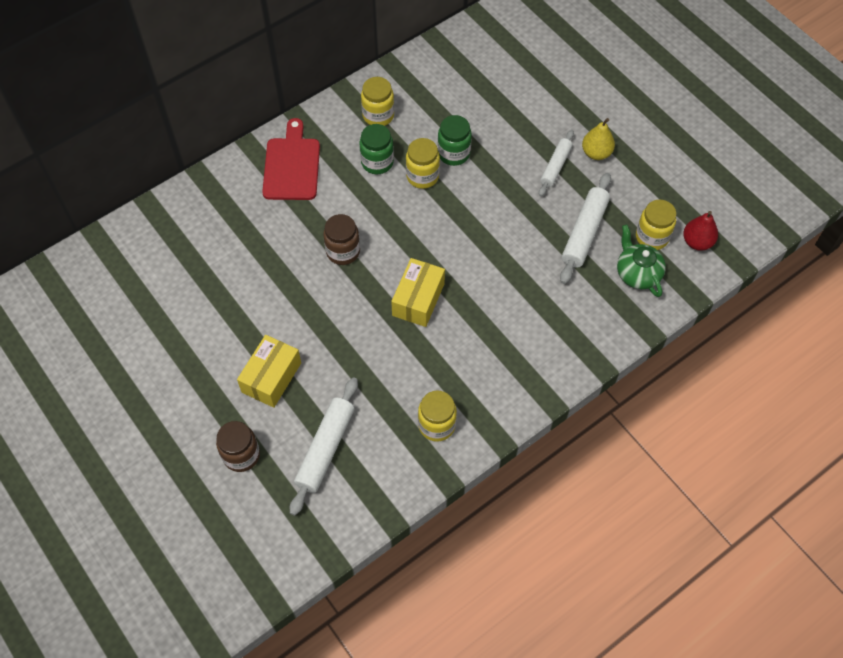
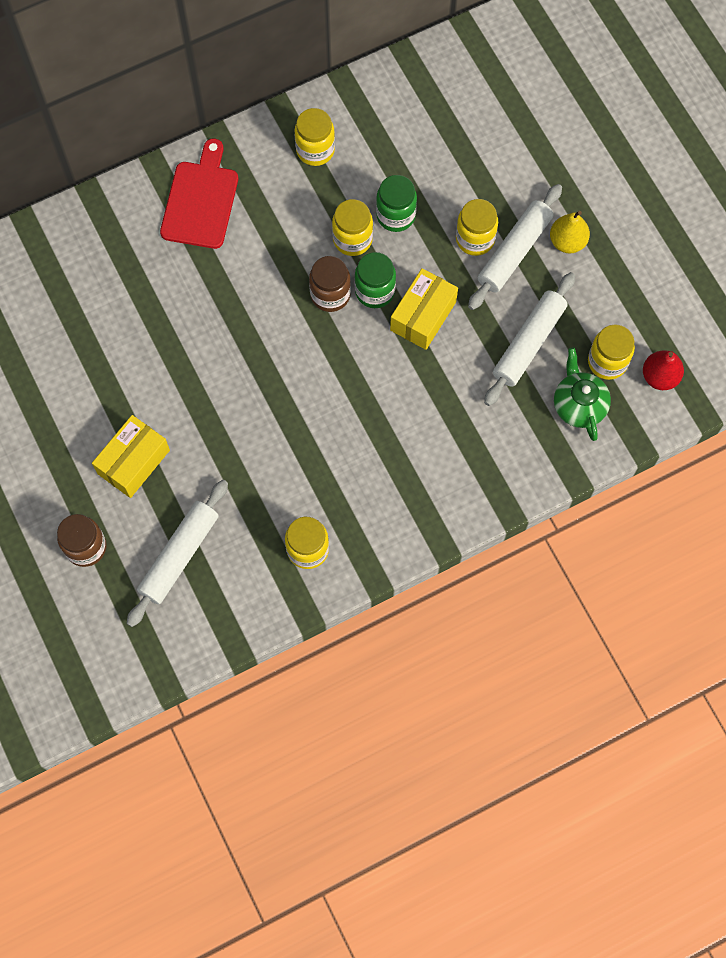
camera: 10 degrees right, 10 degrees up
(343, 252) = (241, 321): brown jar -> brown jar (330, 295)
(377, 162) = (302, 212): green jar -> green jar (375, 291)
(418, 299) = (317, 395): yellow box -> yellow box (423, 316)
(522, 162) = (475, 239): none -> yellow jar
(555, 166) = (514, 251): white rolling pin -> white rolling pin, size x1.55

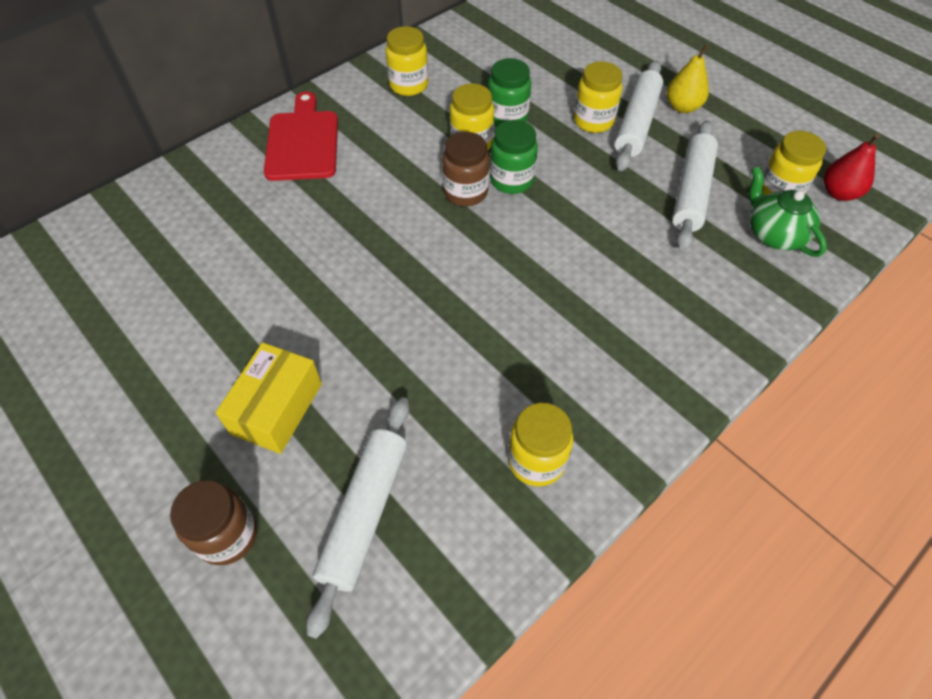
camera: 15 degrees left, 15 degrees down
(423, 316) = (571, 191): yellow box -> none

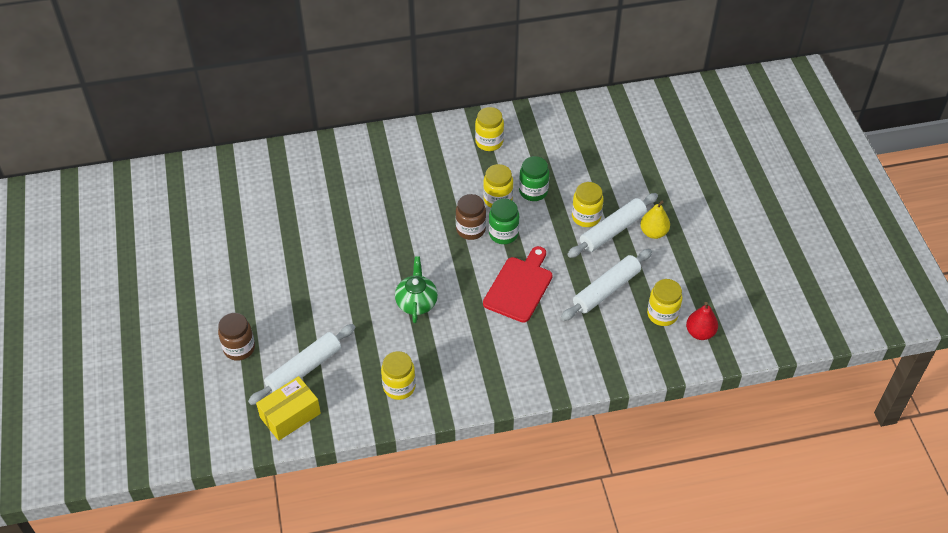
camera: 30 degrees right, 5 degrees down
(277, 408) = (294, 302): yellow box -> yellow box (290, 415)
(303, 142) = (399, 155): red cutting board -> red cutting board (519, 287)
(774, 234) = (633, 337): green teapot -> green teapot (416, 302)

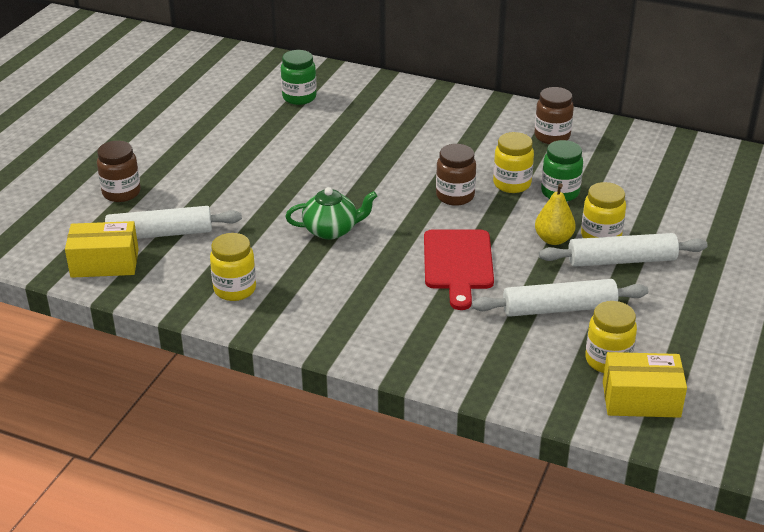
camera: 35 degrees right, 15 degrees down
(416, 302) = (331, 230): green teapot -> green teapot turned 45 degrees clockwise
(489, 142) = (552, 136): yellow jar -> brown jar
(503, 234) = (487, 213): green jar -> green jar (299, 97)
(519, 287) = (458, 263): red cutting board -> red cutting board turned 120 degrees clockwise
(653, 232) = (673, 282): yellow pear -> yellow pear (553, 239)
(700, 332) = (641, 399): red pear -> yellow box

